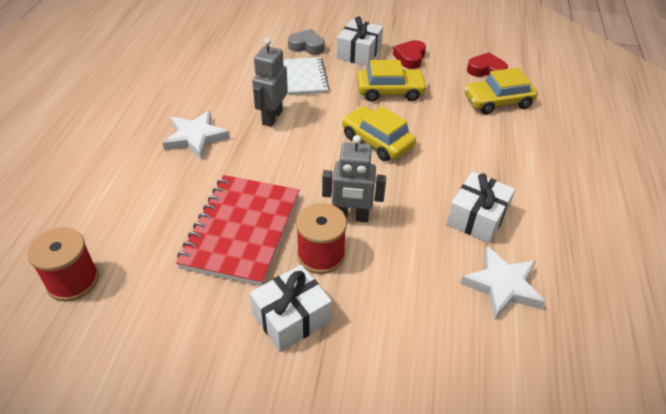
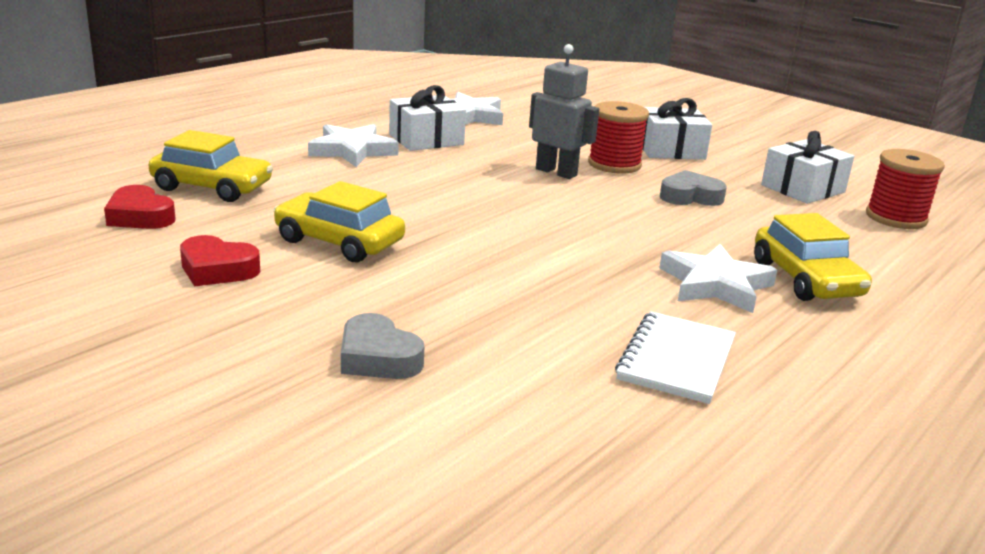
camera: 150 degrees left, 20 degrees down
(241, 230) = (690, 196): red notebook -> grey heart
(272, 117) = (571, 271): grey robot -> none
(305, 78) = (454, 303): white notebook -> white notebook (676, 360)
(359, 53) = (292, 308): white gift -> white gift (803, 189)
(377, 141) = (445, 206): yellow car -> yellow car (806, 279)
(410, 58) = (217, 269): red heart -> red heart turned 60 degrees clockwise
(495, 174) = (352, 150): none -> white star

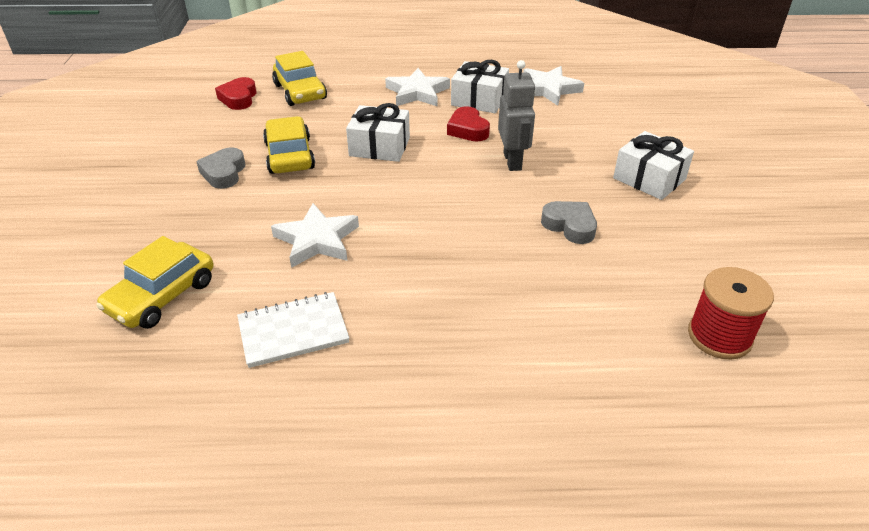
camera: 50 degrees right, 15 degrees up
(217, 269) = (211, 147): red heart -> red heart (468, 129)
(378, 357) = (175, 235): grey heart -> grey heart (224, 173)
(614, 164) = (571, 172): red spool -> none
(715, 285) = (428, 301): white star -> white star (317, 240)
(803, 189) = (691, 266): white gift -> white gift (379, 147)
(806, 279) = (501, 336): yellow car -> yellow car (162, 296)

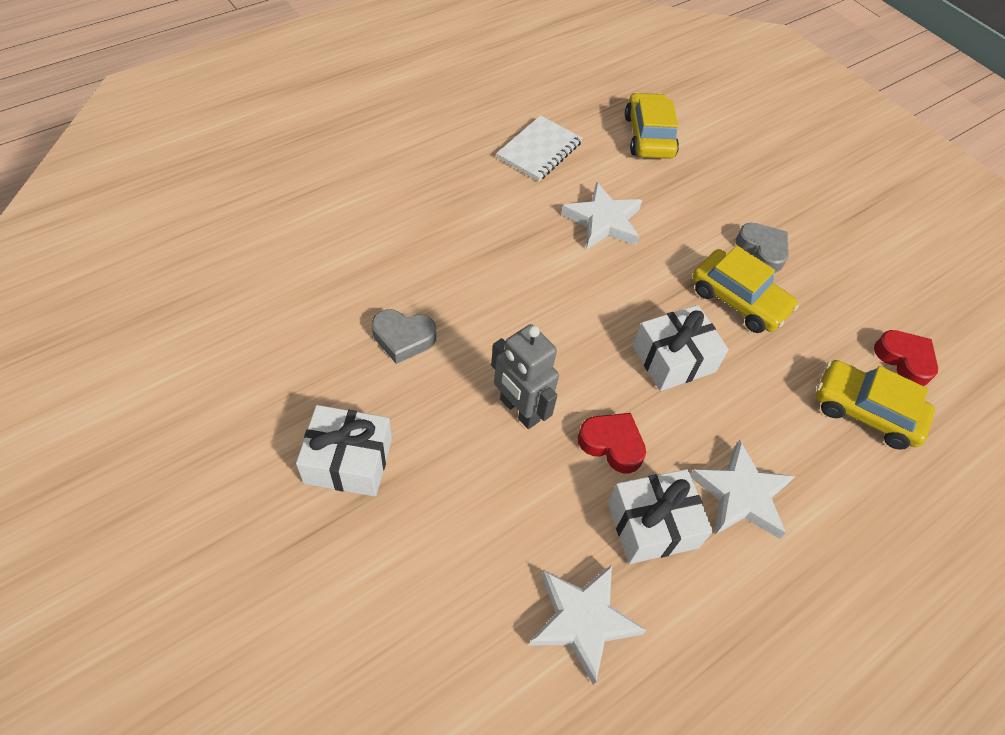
camera: 140 degrees right, 15 degrees up
(719, 336) = (228, 274): red spool -> none

